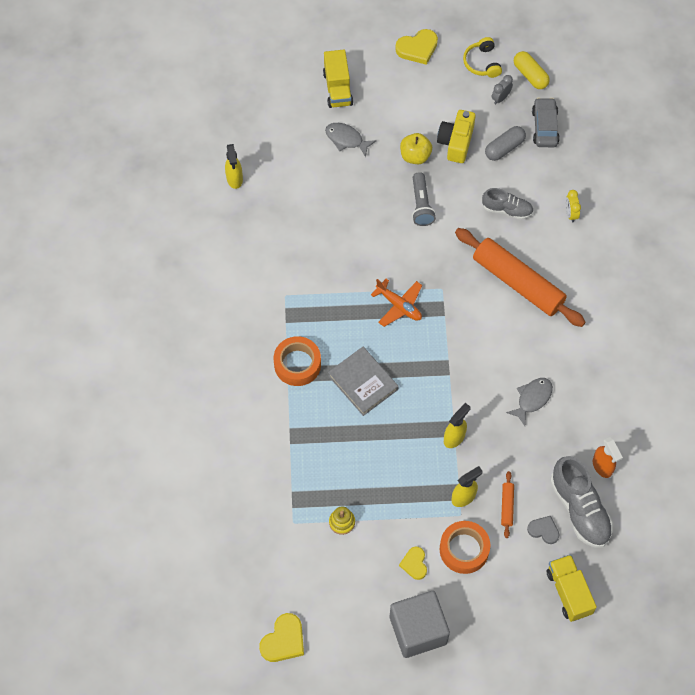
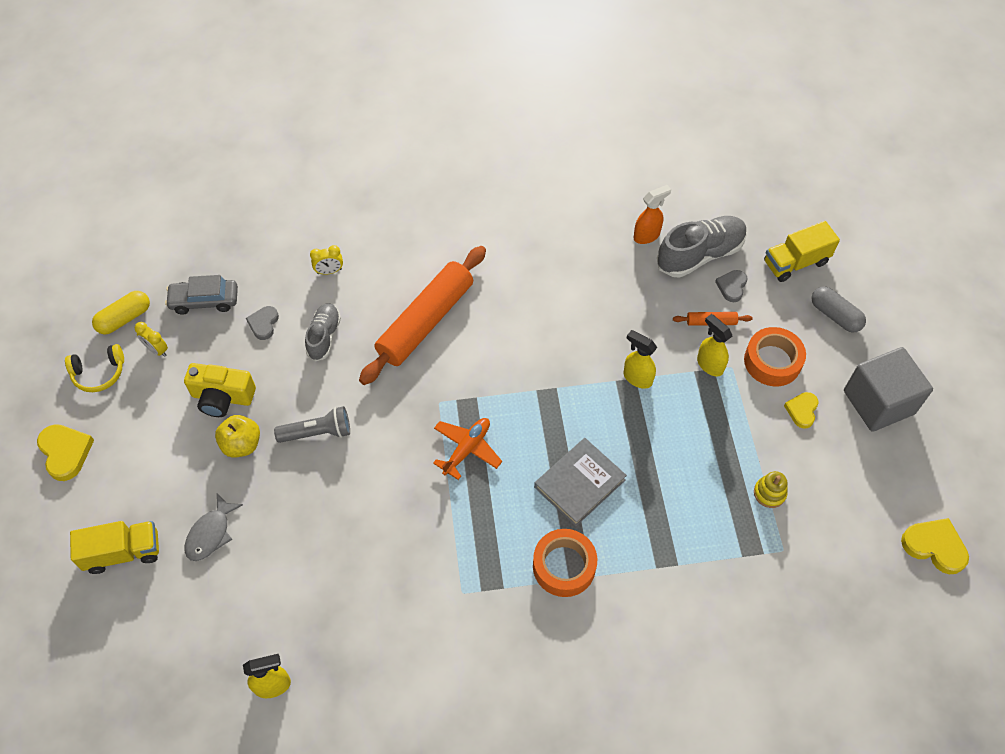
camera: 95 degrees left, 5 degrees down
(414, 564) = (802, 410): yellow heart -> yellow heart turned 120 degrees clockwise
(500, 98) = (157, 350): grey clock -> yellow clock
(504, 148) = (233, 343): grey capsule -> grey capsule (835, 315)
(521, 168) = (263, 324): none -> grey heart
(532, 399) = (576, 302): grey fish -> none

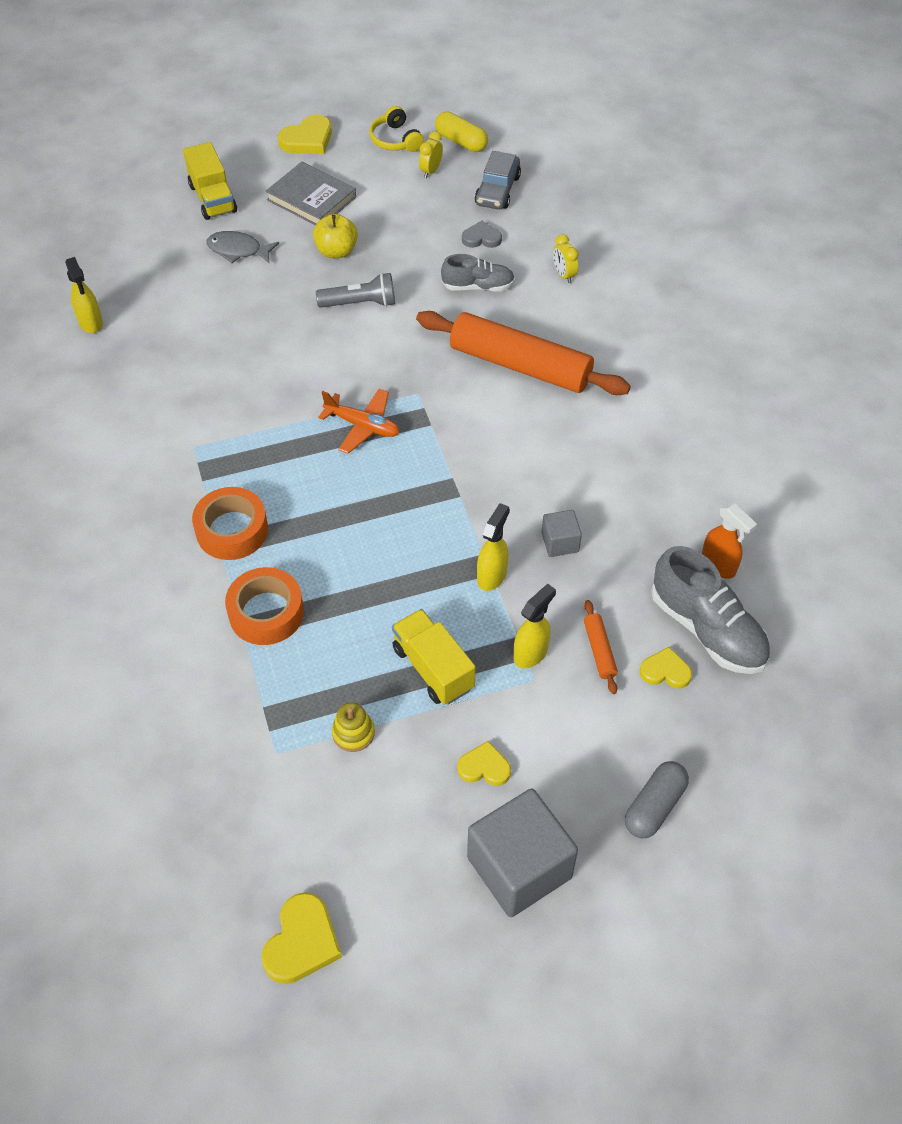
camera: 80 degrees right, 5 degrees down
(204, 301) = (497, 190): grey car -> grey car turned 150 degrees counterclockwise
(222, 397) = (387, 227): yellow camera -> none
(318, 432) = (360, 303): grey flashlight -> grey flashlight turned 75 degrees counterclockwise
(579, 483) = (336, 533): grey book -> grey book (311, 198)
(612, 328) = (560, 542): none -> grey cube
(732, 286) = (665, 671): grey heart -> yellow heart
(772, 361) = (554, 727): orange tape -> orange tape (266, 613)
(795, 262) = (734, 750): yellow truck -> yellow truck (433, 668)

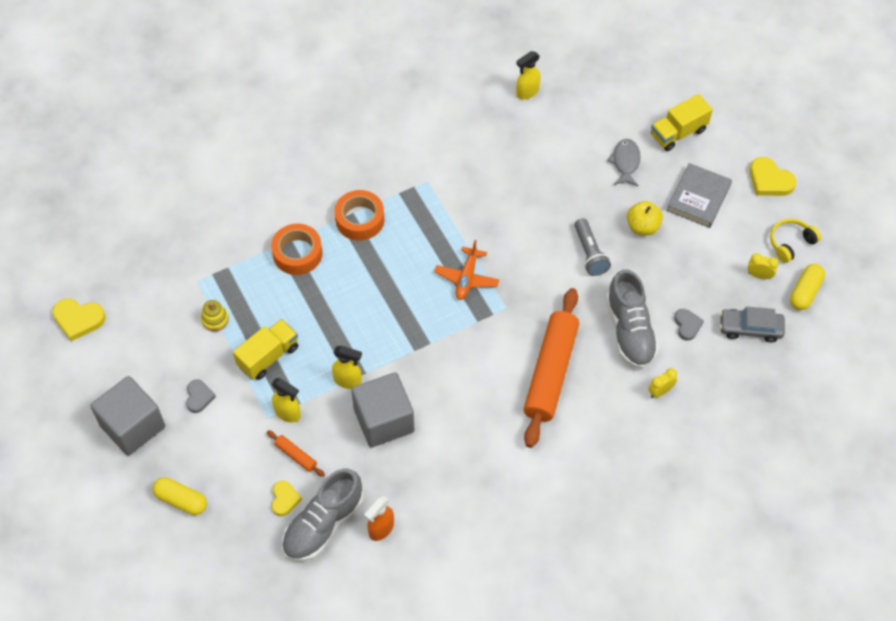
camera: 80 degrees right, 5 degrees up
(478, 286) = (630, 331): grey shoe -> grey shoe, size x1.64
(484, 767) = (199, 397): yellow heart -> grey heart
(560, 542) = (384, 420): grey cube -> grey cube, size x2.09
(599, 650) = (296, 455): orange rolling pin -> orange rolling pin turned 60 degrees clockwise
(654, 806) = (181, 500): grey capsule -> yellow capsule

